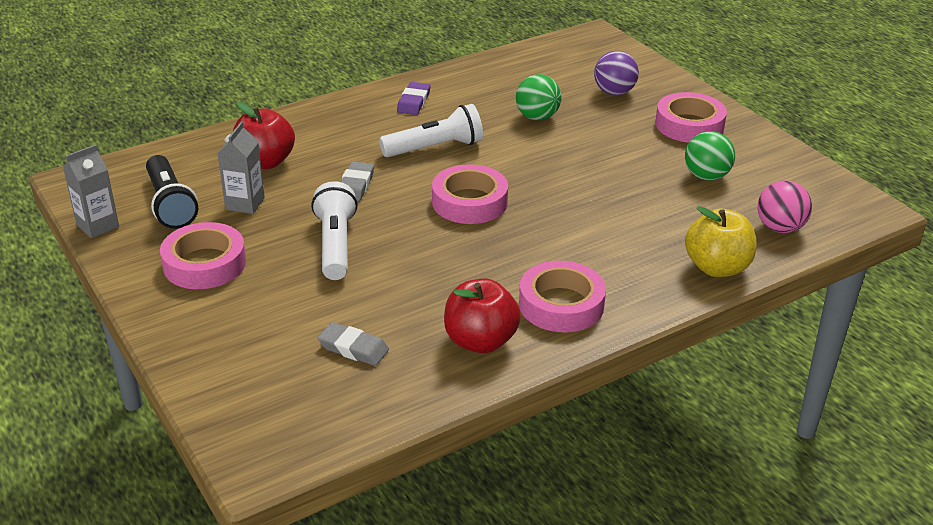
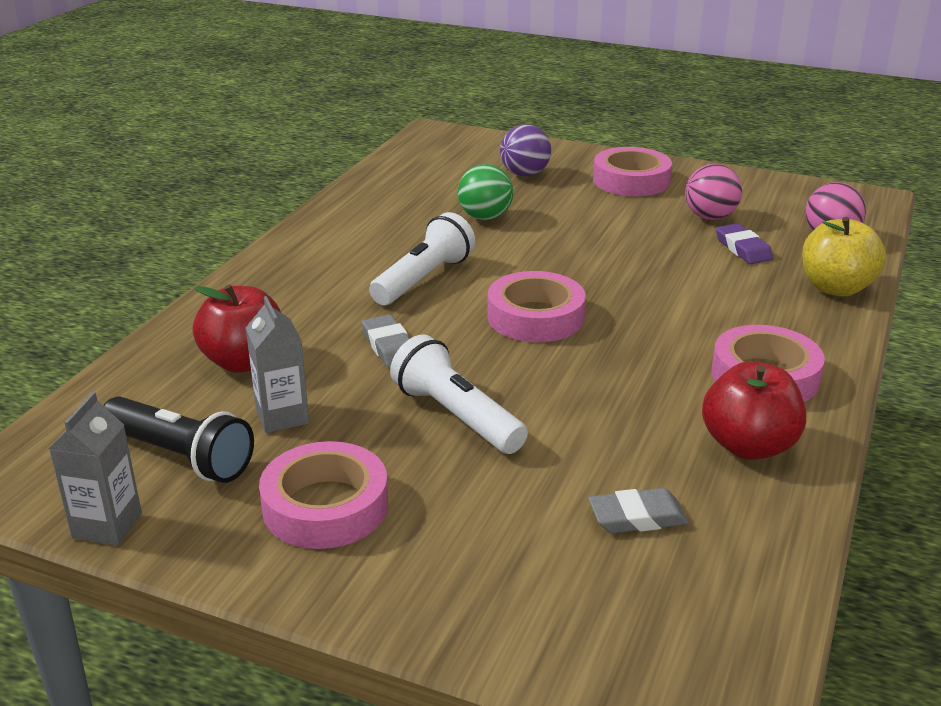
camera: 35 degrees left, 5 degrees down
(413, 102) = (336, 243): purple eraser -> purple eraser (743, 248)
(706, 176) = (710, 217): green ball -> pink ball

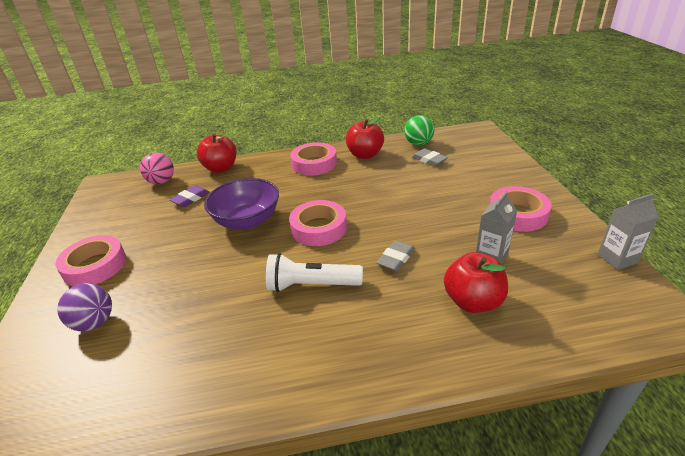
camera: 120 degrees left, 5 degrees up
(180, 456) = (558, 269): black flashlight -> none
(456, 416) = (425, 212): white flashlight -> none
(485, 217) = (196, 304): green ball -> green ball (418, 144)
(623, 274) = (247, 221): none -> purple bowl
(710, 217) = (150, 219): pink ball -> none
(836, 288) = (221, 168): yellow apple -> red apple

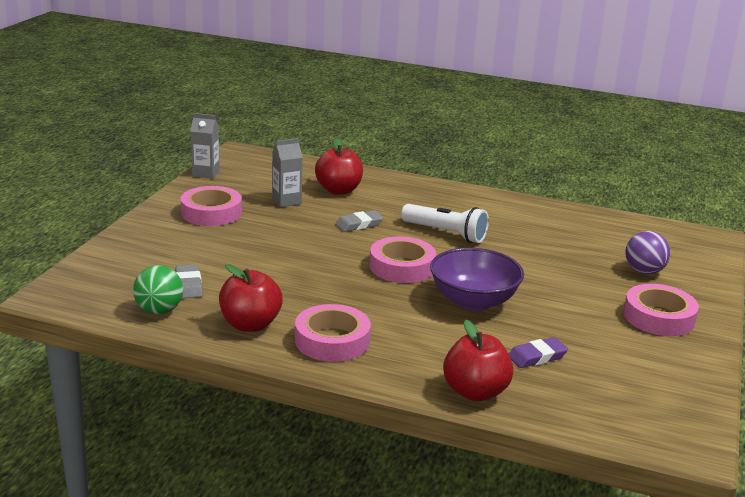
camera: 155 degrees left, 10 degrees down
(161, 182) = (579, 406): pink ball -> none

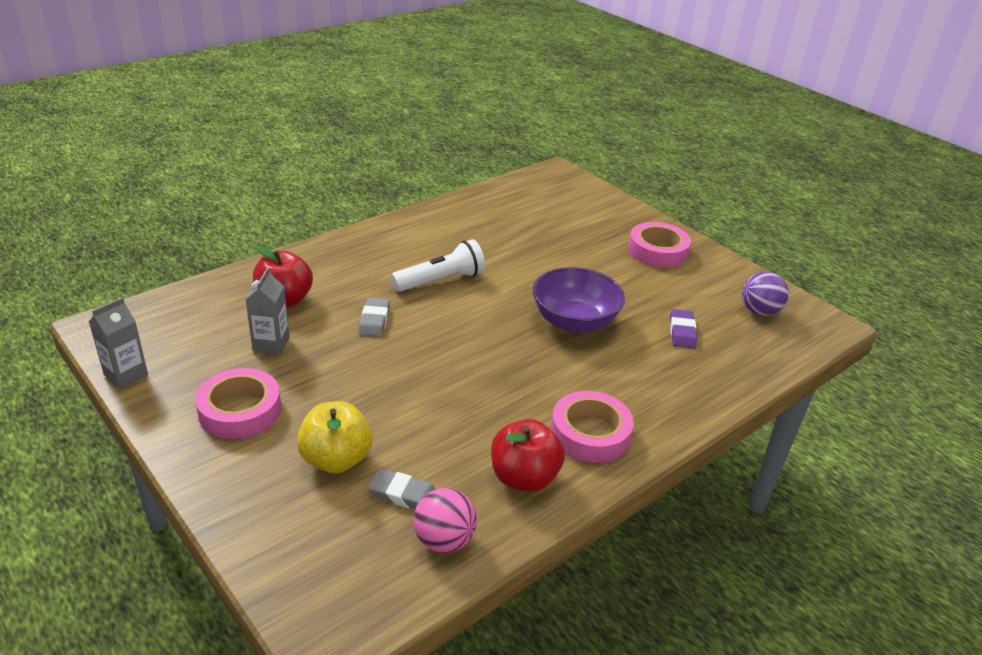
camera: 60 degrees left, 10 degrees up
(159, 310) = (444, 540): green ball -> pink ball
(198, 254) = (336, 459): none -> yellow apple
(402, 267) = (483, 333): pink tape -> none
(475, 392) = (718, 387): red apple -> none
(644, 271) = (586, 222): purple ball -> purple ball (759, 311)

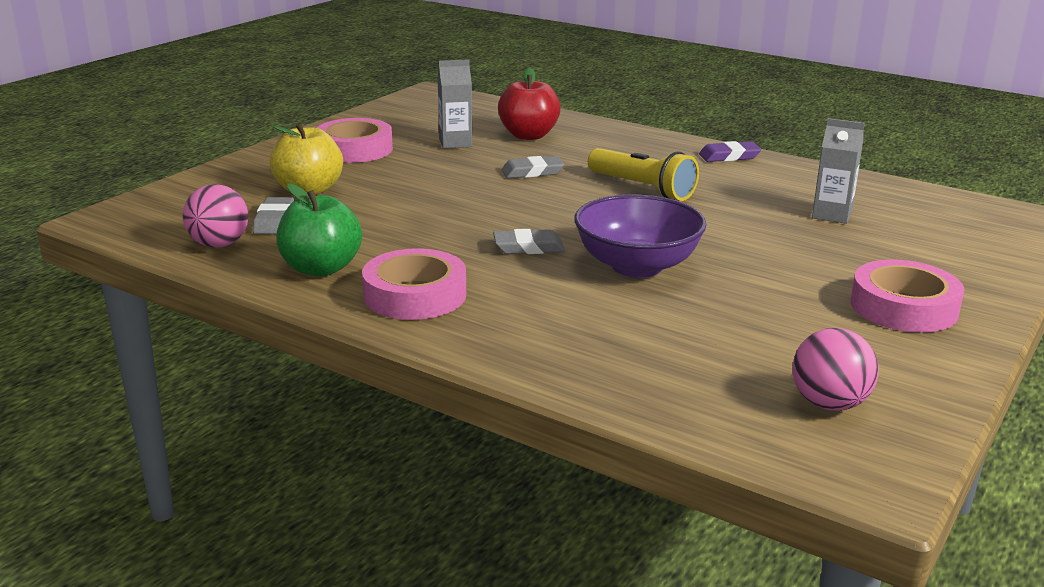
camera: 75 degrees right, 10 degrees down
(126, 375) = (375, 110): grey carton -> grey carton (831, 215)
(440, 280) = (642, 188): white flashlight -> yellow flashlight
(524, 478) = (321, 268): red apple -> green apple
(525, 360) = (528, 247): none -> grey eraser
(682, 332) = (692, 339): purple eraser -> purple eraser (729, 156)
(759, 311) = (829, 404): purple ball -> pink ball

